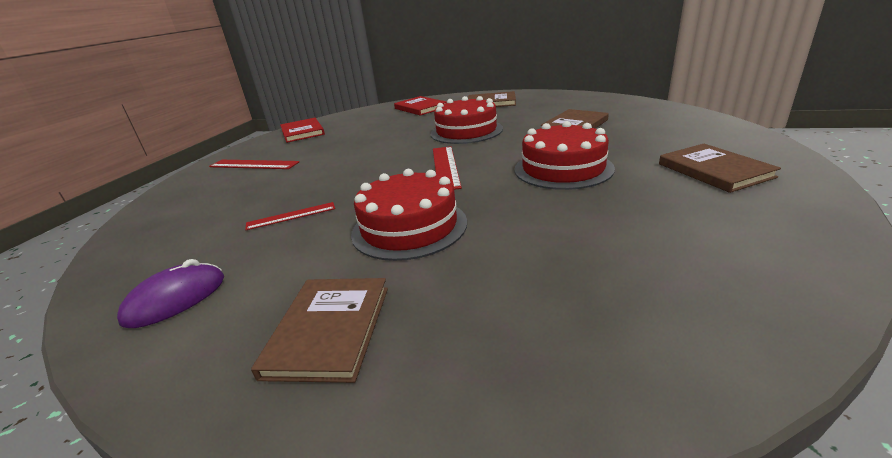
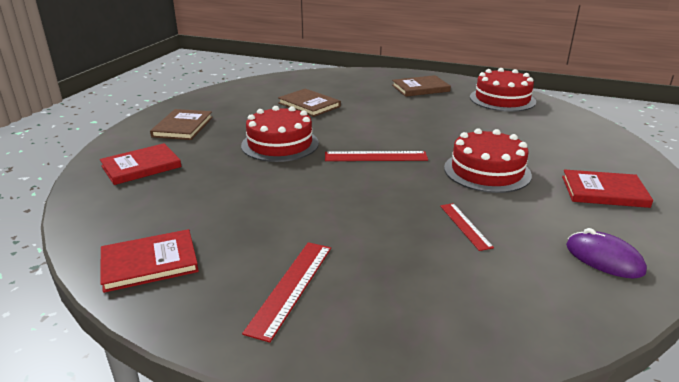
camera: 90 degrees left, 0 degrees up
(329, 330) = (604, 191): brown book -> red book
(563, 168) = (400, 119): red cake -> red cake (502, 99)

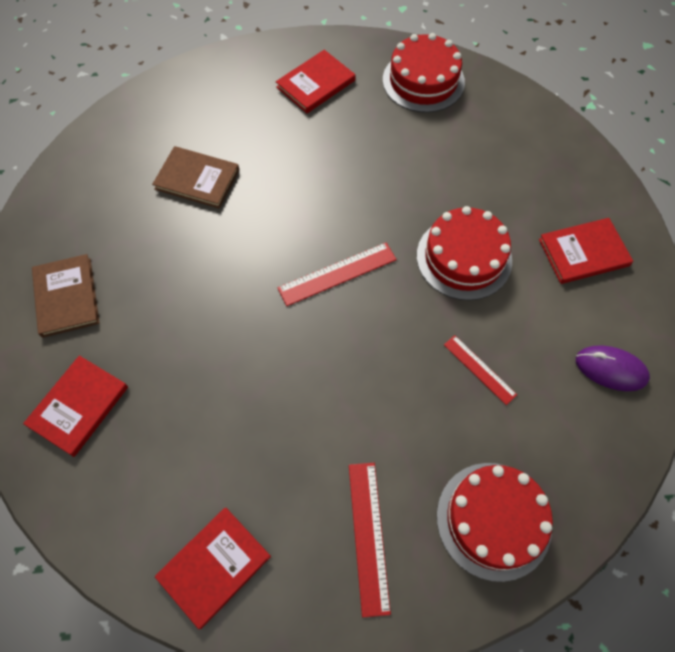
camera: 25 degrees left, 35 degrees up
(280, 144) = (215, 290): red cake -> red cake (493, 520)
(420, 88) = (316, 84): brown book -> red book

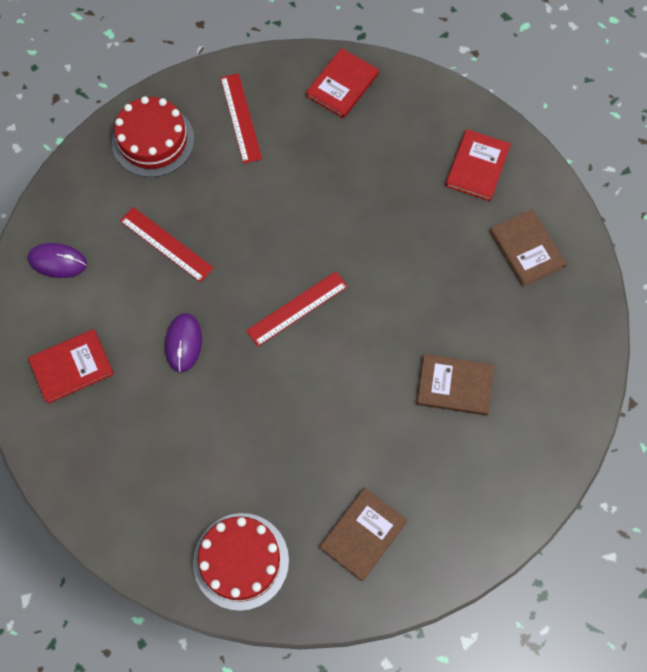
camera: 170 degrees right, 5 degrees up
(316, 84) = (363, 534): red book -> brown book
(464, 258) = (183, 343): red cake -> purple mouse
(479, 369) = (166, 244): red ruler -> red ruler, size x1.52

